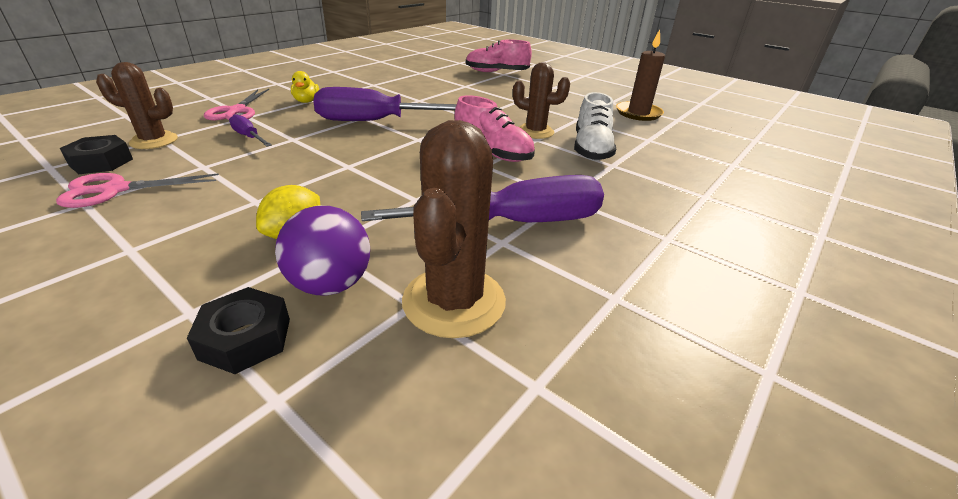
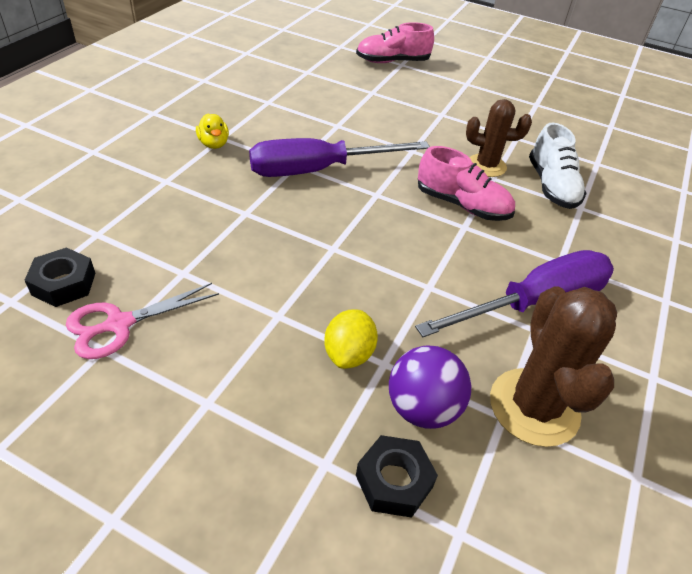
camera: 15 degrees left, 10 degrees up
(154, 141) = (93, 239): brown cactus -> none
(236, 111) = (146, 173): pink scissors -> none
(249, 137) = (195, 217): purple screwdriver -> none
(638, 113) = (571, 121): brown candle -> none

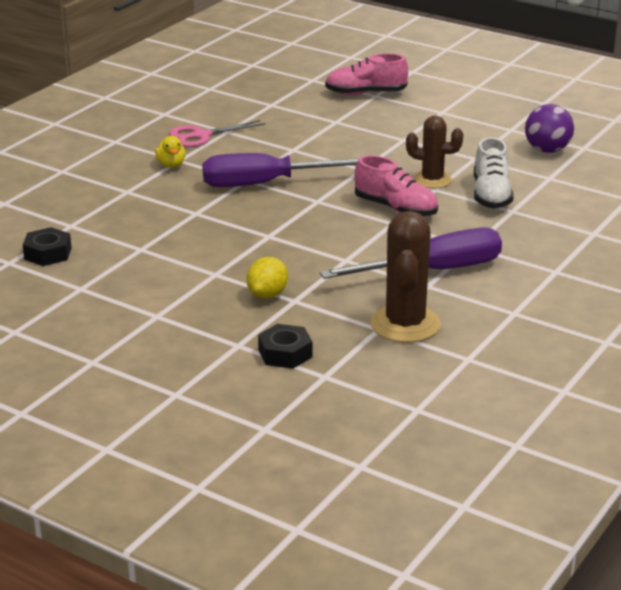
camera: 10 degrees right, 15 degrees down
(119, 324) = (91, 276): pink scissors -> pink scissors (201, 135)
(422, 408) = (317, 323): purple ball -> purple ball (547, 150)

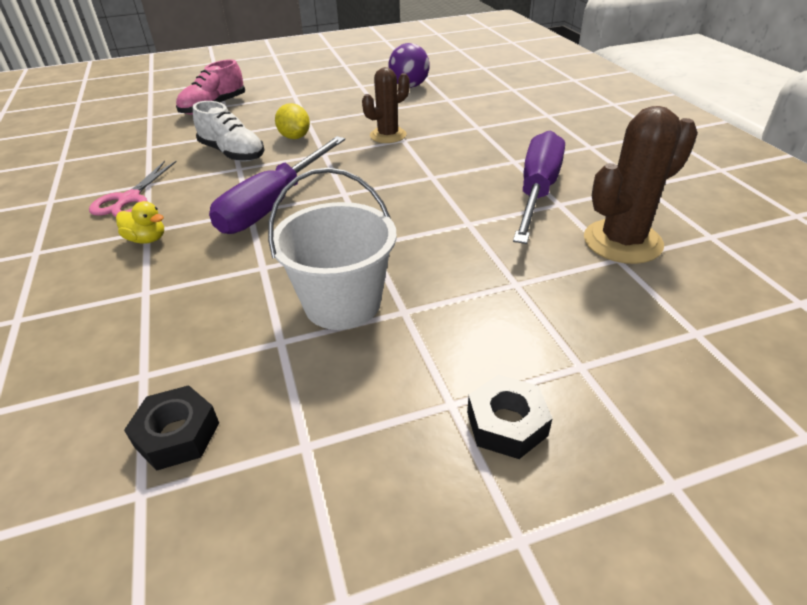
camera: 50 degrees left, 10 degrees up
(196, 252) = (342, 303): none -> white bucket
(267, 295) = (488, 296): yellow lemon -> yellow lemon (294, 137)
(285, 353) = (627, 339): black nut -> black nut (506, 423)
(396, 208) = (411, 166): pink shoe -> none
(405, 324) = (622, 242): brown cactus -> brown cactus turned 75 degrees counterclockwise
(491, 195) = (444, 125): white shoe -> white shoe (232, 153)

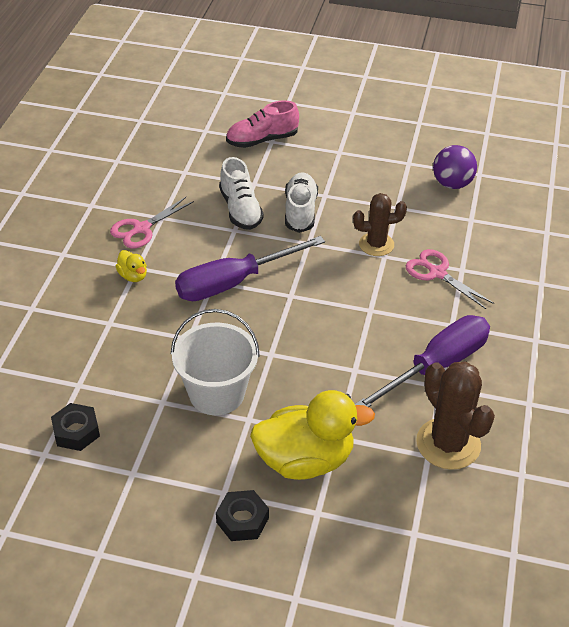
camera: 30 degrees right, 5 degrees up
(294, 137) = (300, 211): yellow lemon -> white shoe
(461, 135) = (437, 273): none -> pink scissors
(508, 320) = (305, 460): none -> yellow duck
(622, 242) = (448, 444): brown cactus -> brown cactus turned 60 degrees clockwise

